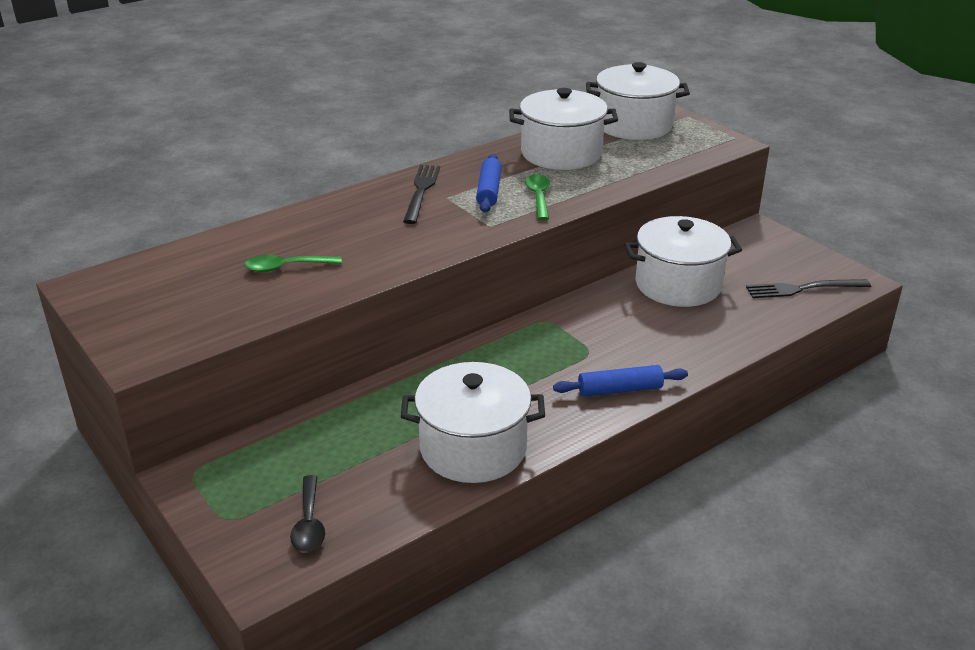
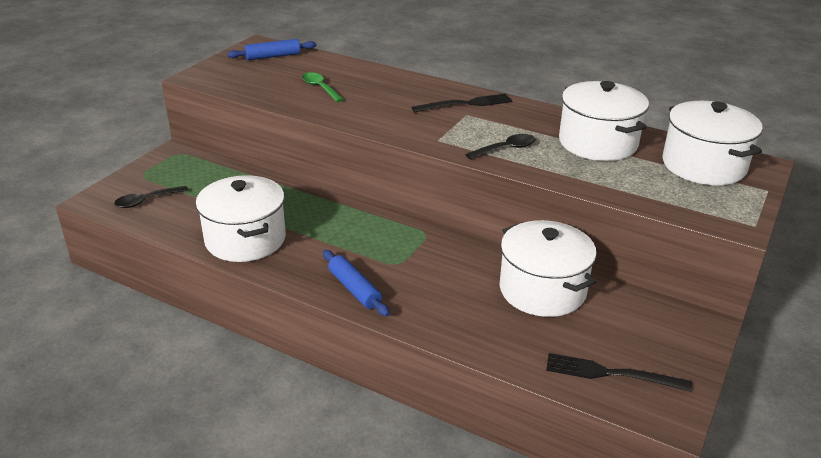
camera: 65 degrees right, 0 degrees up
(489, 191) = (494, 127): blue rolling pin -> blue rolling pin (273, 56)
(538, 197) = (506, 149): green spoon -> black spoon
(803, 289) = (611, 373): black fork -> black fork turned 45 degrees counterclockwise

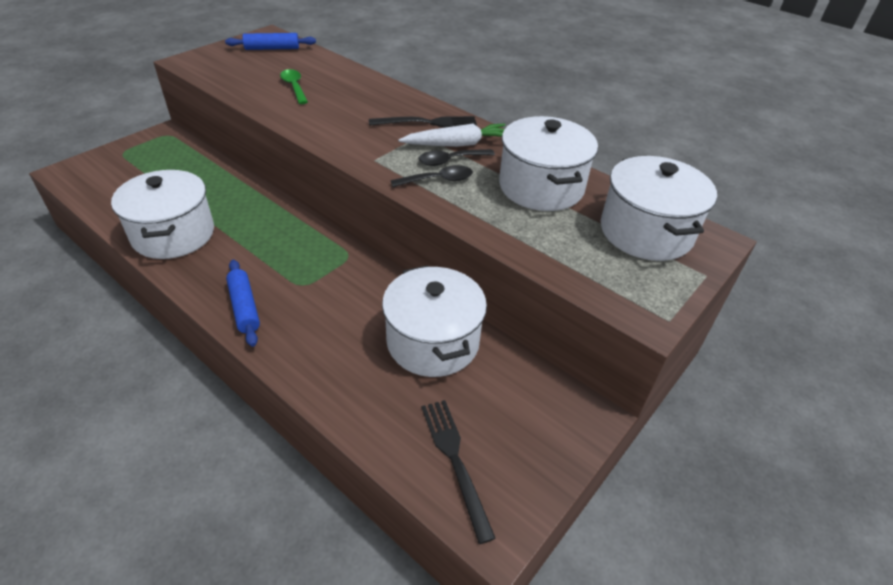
camera: 10 degrees right, 10 degrees up
(146, 201) = (109, 179): black spoon -> black spoon (450, 161)
(504, 118) = (457, 144): none -> white carrot
(611, 373) = (455, 461): black fork -> black fork turned 45 degrees clockwise

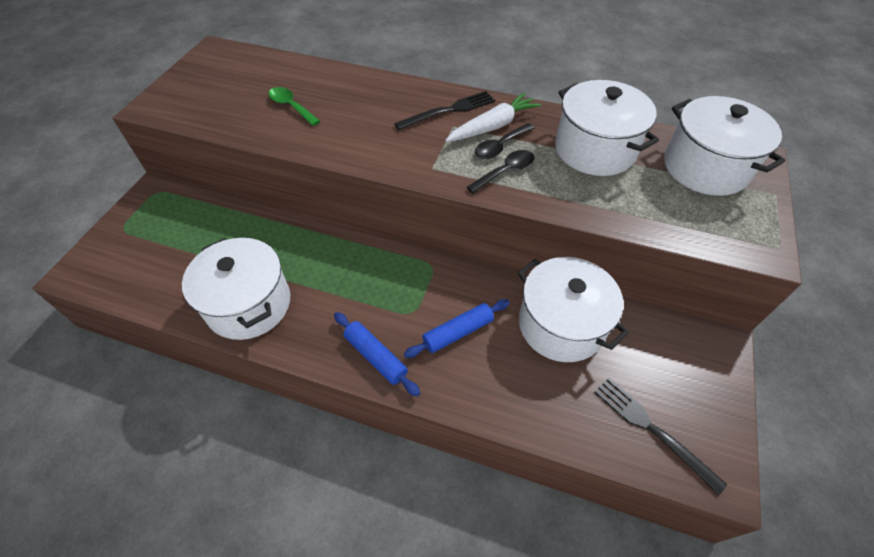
camera: 20 degrees left, 10 degrees up
(272, 48) = (232, 66): blue rolling pin -> blue rolling pin (458, 332)

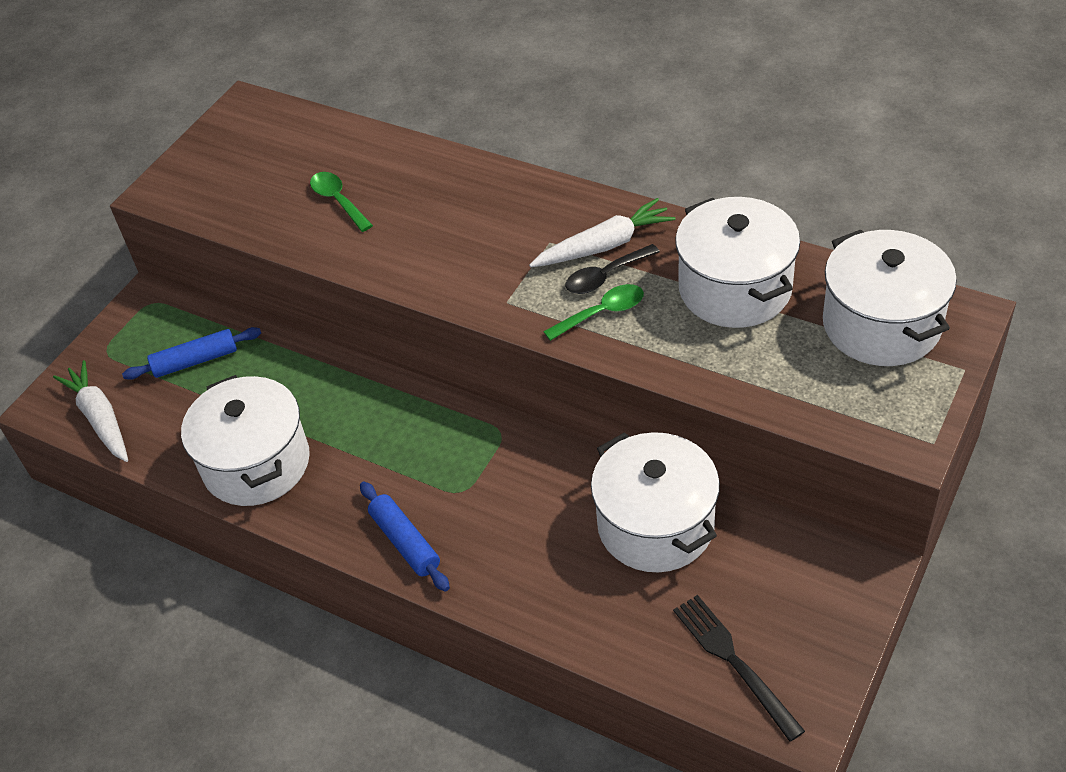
camera: 15 degrees right, 5 degrees down
(119, 279) = (100, 418): none -> white carrot
(449, 110) = (550, 218): black fork -> none
(458, 332) = (516, 522): blue rolling pin -> blue rolling pin (195, 361)
(505, 172) = (602, 313): black spoon -> green spoon

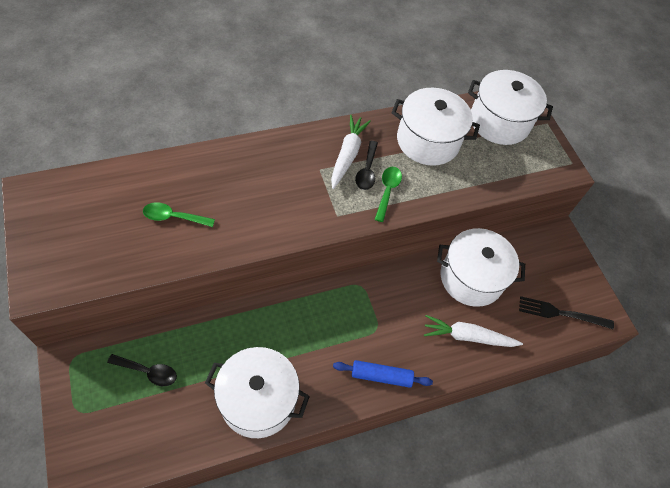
camera: 60 degrees left, 10 degrees up
(100, 418) = (127, 454): white carrot -> white carrot (468, 336)
(195, 361) = (148, 372): blue rolling pin -> black spoon

